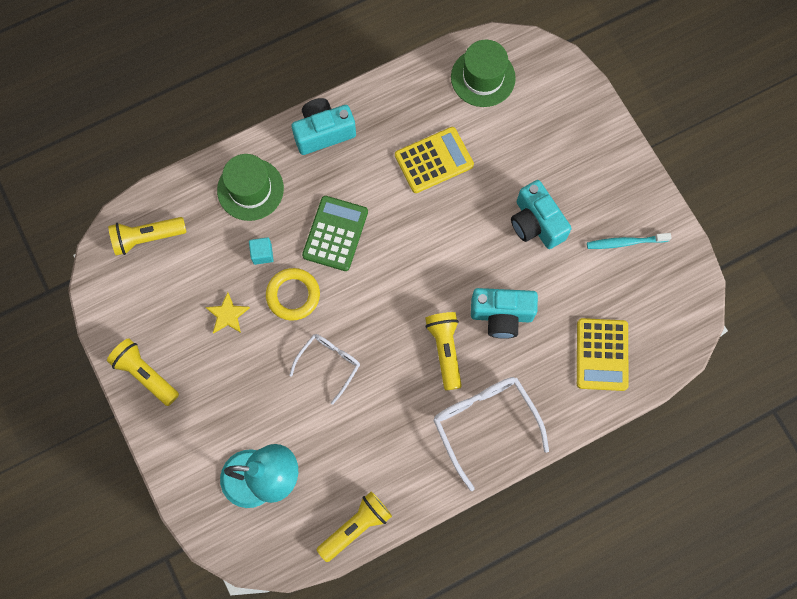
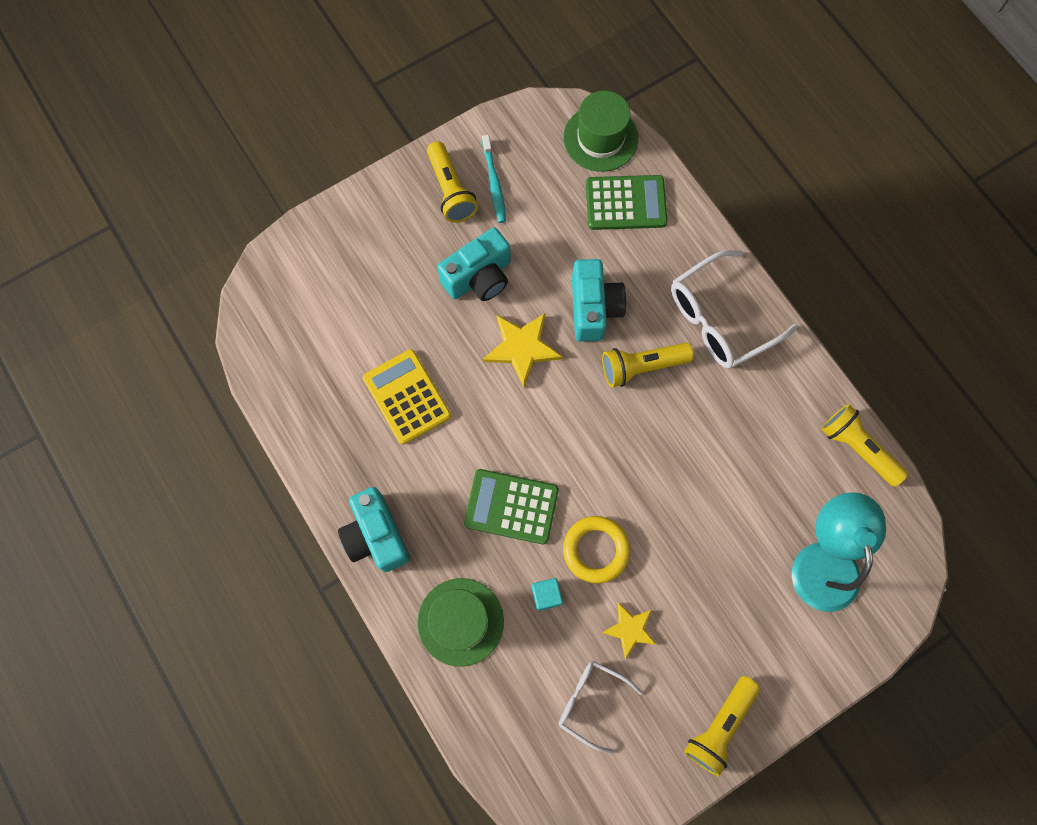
camera: 95 degrees left, 0 degrees up
(147, 238) = (538, 752): yellow flashlight -> yellow flashlight (451, 190)
(329, 364) = (675, 497): white glasses -> white glasses (591, 702)
(469, 253) = (522, 348): none -> yellow star
(483, 77) = (293, 347): green hat -> green hat (600, 138)
(602, 354) = (625, 203): yellow calculator -> green calculator

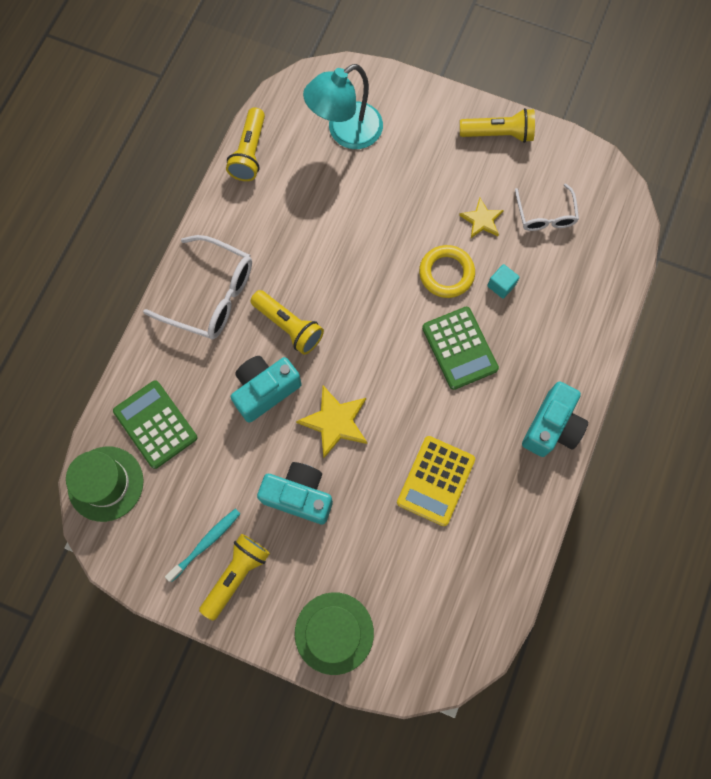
camera: 125 degrees left, 0 degrees up
(460, 621) = (562, 328): green hat -> green hat (334, 633)

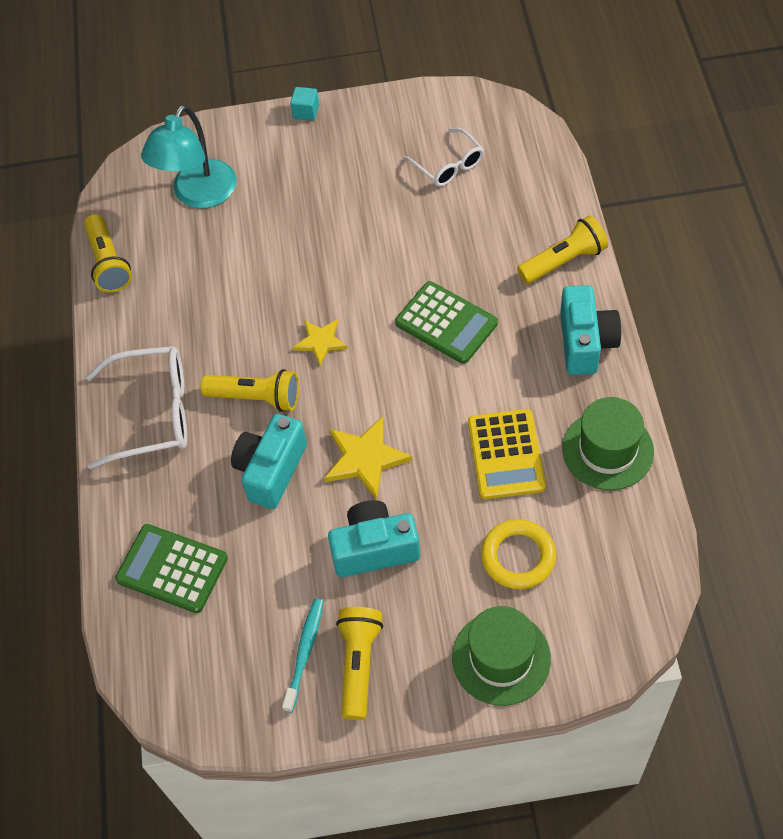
camera: 25 degrees left, 15 degrees down
(105, 483) = (153, 658): green hat -> green hat (607, 450)
(446, 273) = (387, 265): yellow ring -> yellow ring (518, 557)
(482, 220) = (389, 201): yellow star -> yellow star (320, 342)
(498, 134) = (354, 120): yellow flashlight -> yellow flashlight (563, 261)
(501, 285) = (448, 247): turquoise cube -> turquoise cube (306, 111)

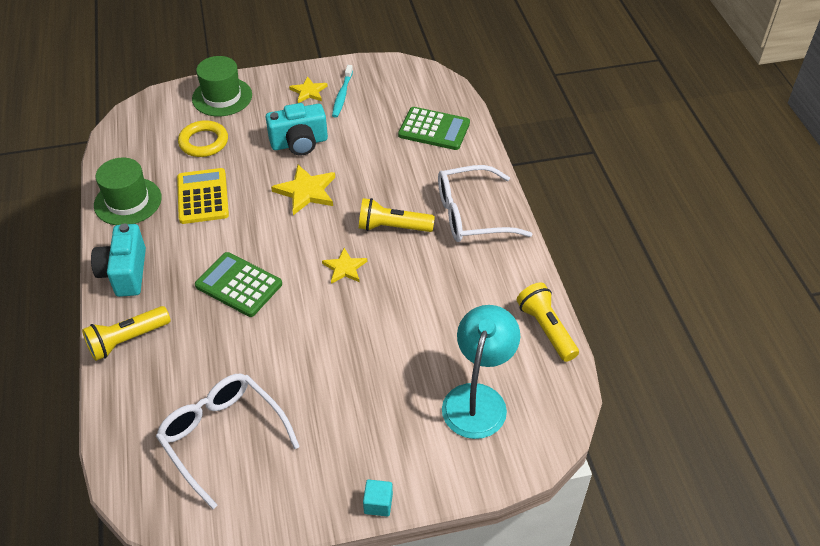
camera: 170 degrees right, 10 degrees down
(271, 470) = (375, 182): turquoise camera -> none
(359, 664) = (309, 91): yellow flashlight -> yellow star
(449, 165) = (222, 437): white glasses -> white glasses, size x1.64

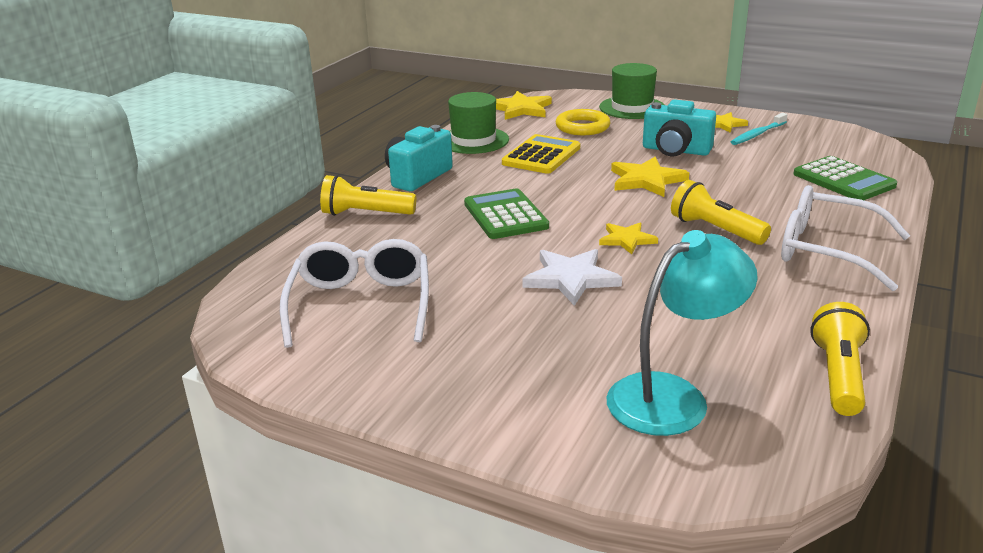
camera: 40 degrees right, 20 degrees down
(129, 137) = (521, 109): none -> yellow star
(340, 329) = (571, 278): none -> white star
(378, 504) = (447, 427): turquoise cube -> none

